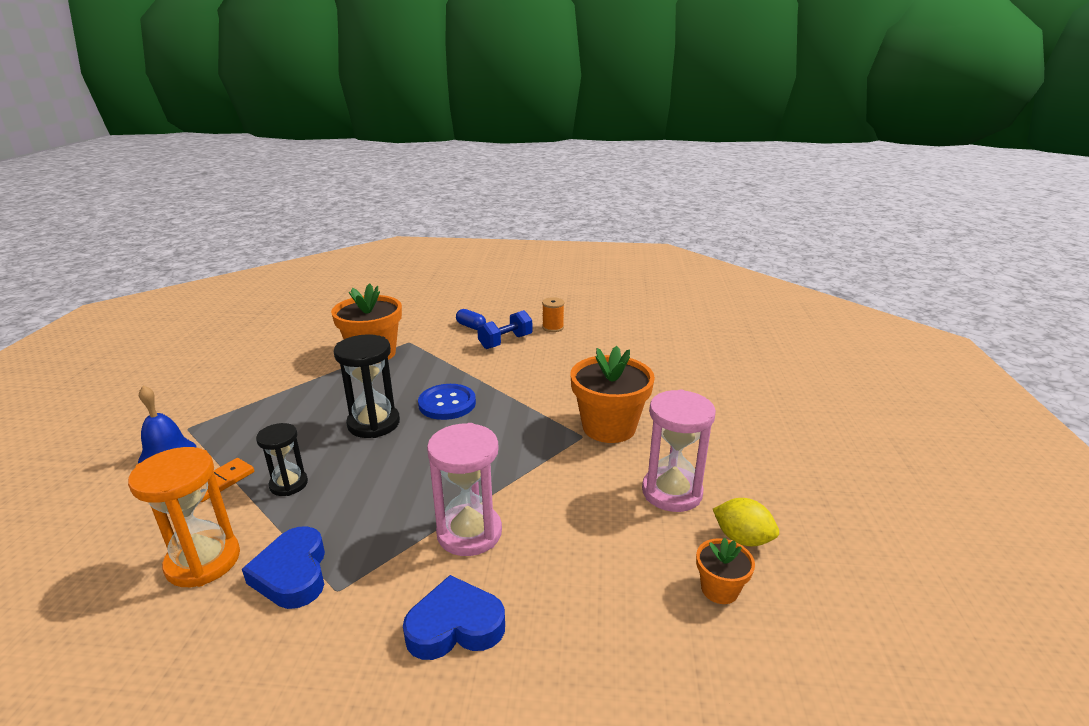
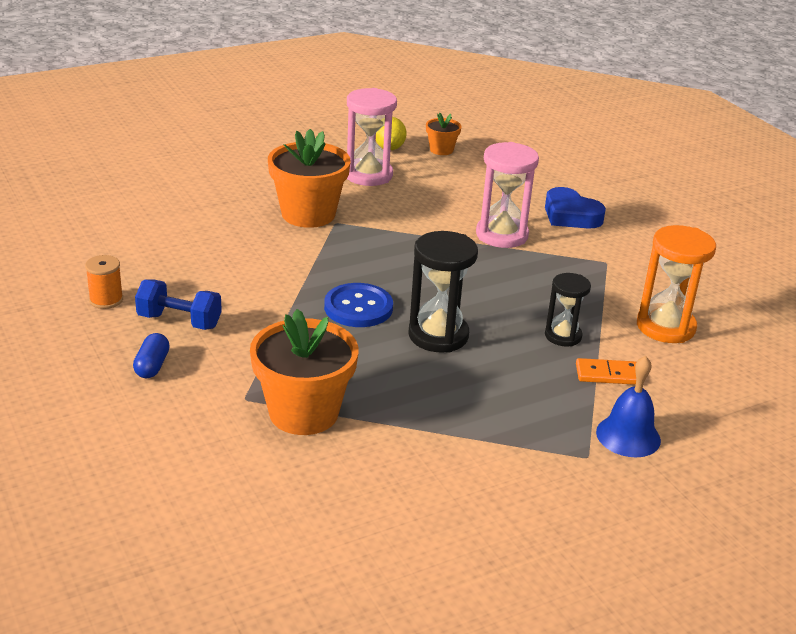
camera: 125 degrees left, 5 degrees up
(292, 574) = (620, 285): blue heart -> none

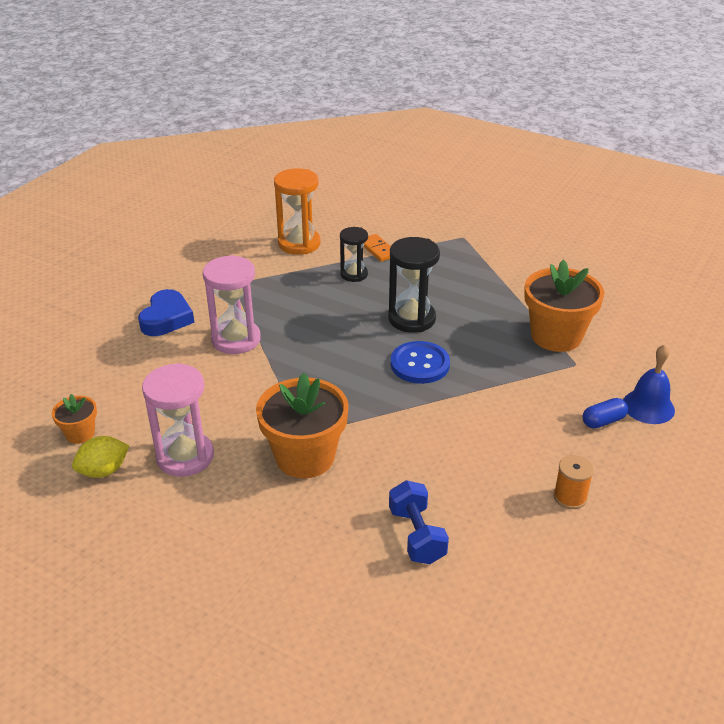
camera: 120 degrees left, 5 degrees up
(179, 321) = (542, 439): blue dumbbell -> blue dumbbell (417, 535)
(628, 436) = (429, 230): blue bell -> blue bell (648, 406)

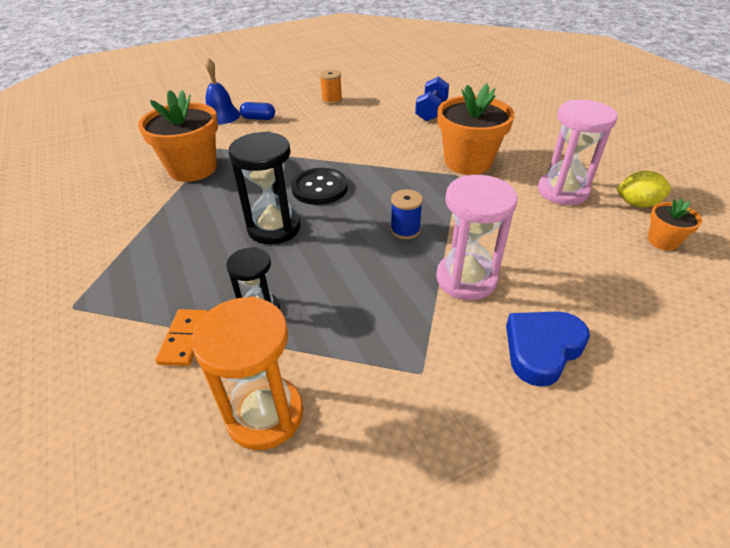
camera: 145 degrees left, 5 degrees up
(309, 357) = (405, 230): none -> blue spool
(420, 364) = (319, 188): blue button -> black button

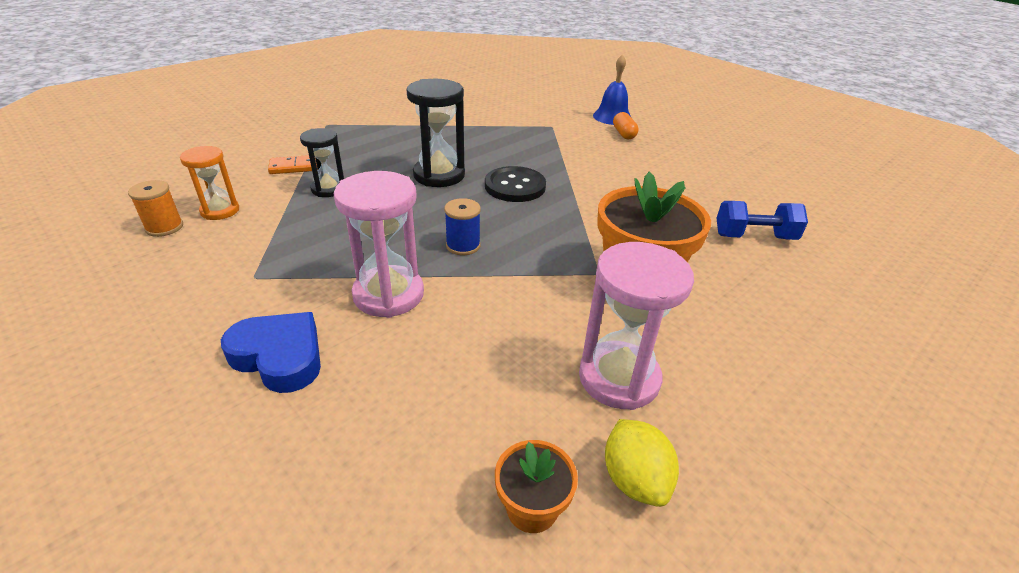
camera: 70 degrees right, 5 degrees down
(193, 169) = (511, 124): orange flower pot -> none
(258, 118) = (624, 134): blue capsule -> orange capsule
(265, 414) = (220, 211): orange hourglass -> orange hourglass, size x0.62
(332, 100) = (707, 164): orange spool -> orange spool (164, 227)

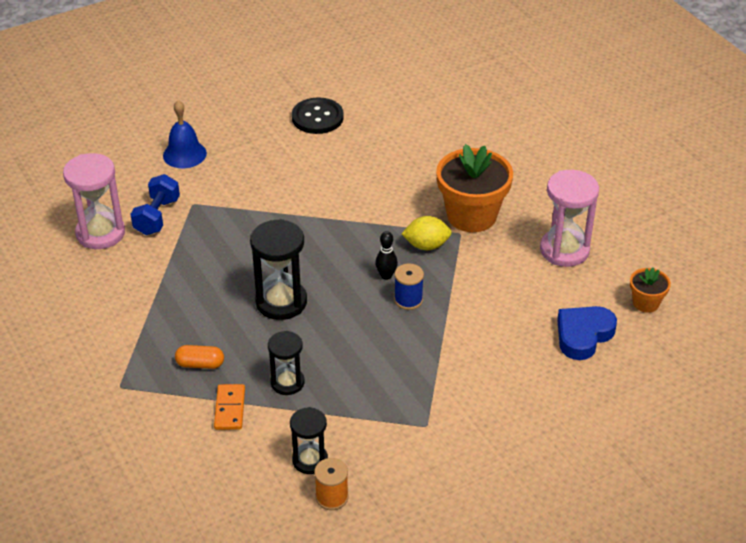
camera: 75 degrees left, 5 degrees up
(220, 211) = (310, 460): orange hourglass -> black hourglass
(279, 356) = (522, 404): blue heart -> blue heart (583, 335)
(388, 294) = (464, 347): pink hourglass -> pink hourglass (100, 233)
(498, 227) = (386, 276): none -> black bowling pin
(515, 186) = (318, 254): black button -> black button (317, 117)
(624, 134) = (230, 157): orange capsule -> orange capsule (200, 364)
(634, 479) = (633, 263): yellow lemon -> yellow lemon (426, 245)
(754, 237) = (432, 141): blue dumbbell -> blue dumbbell (157, 217)

